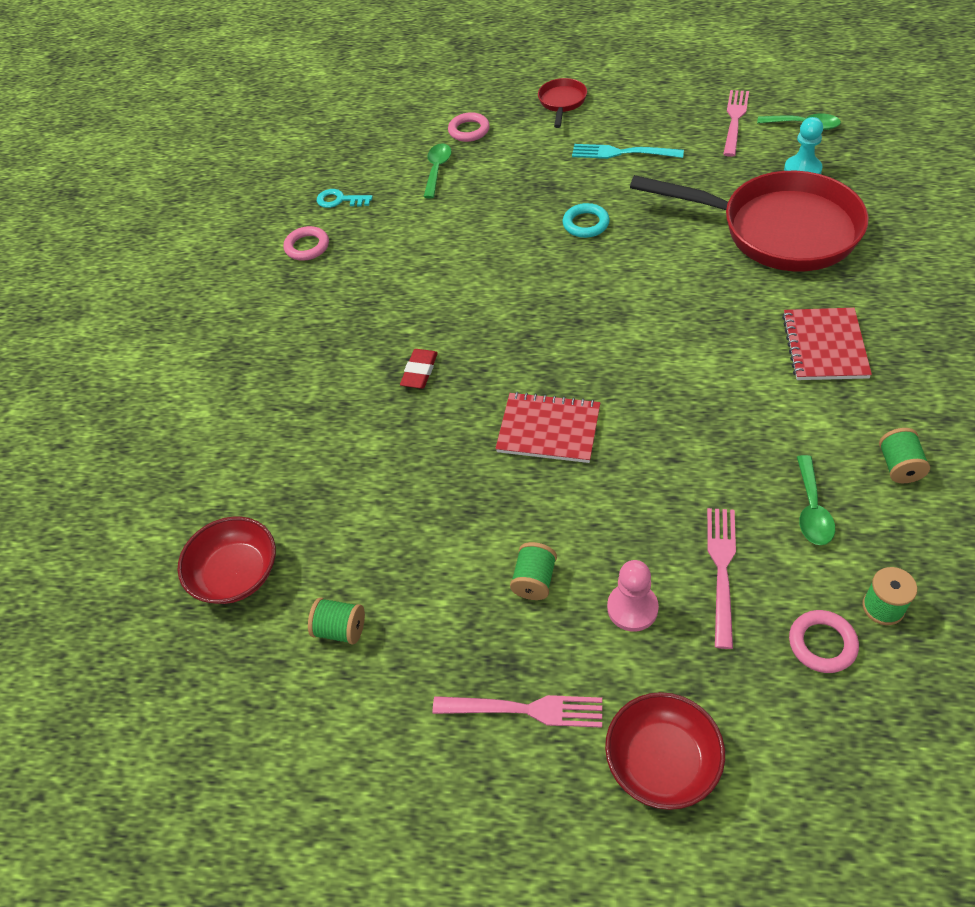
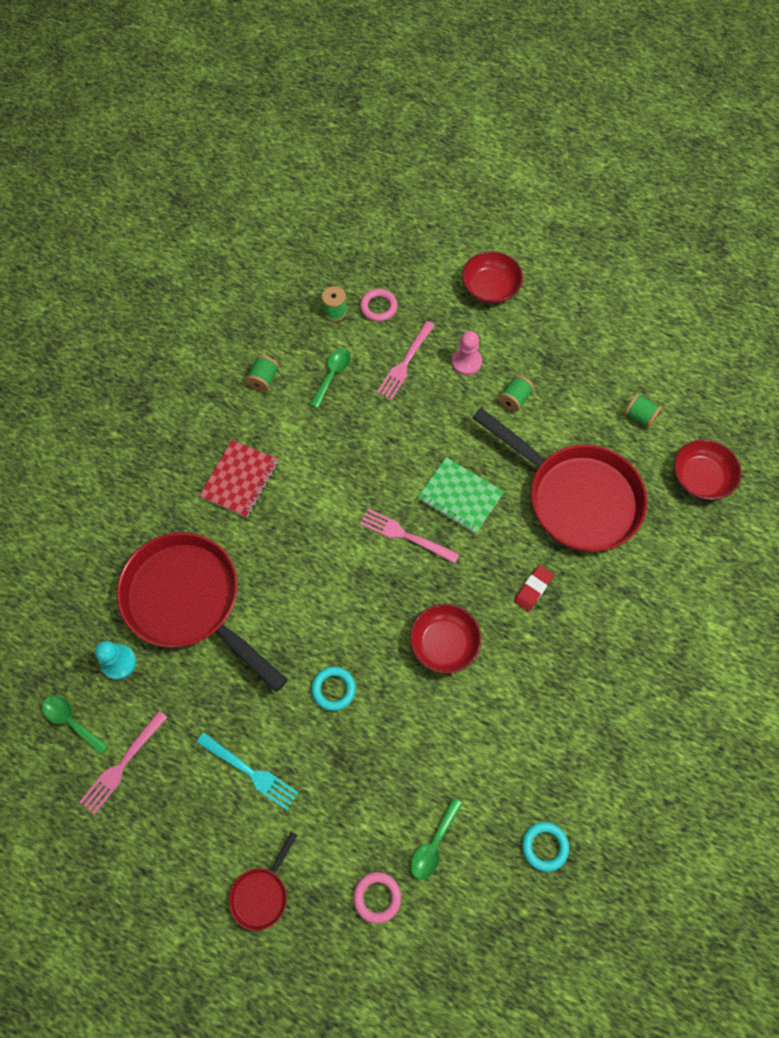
camera: 165 degrees left, 15 degrees up
(307, 247) = (592, 789): pink ring -> none
(340, 200) = (544, 846): turquoise key -> turquoise ring
(401, 484) = (575, 497): none -> red pan
(496, 293) = (444, 643): none -> red bowl
(525, 709) = (548, 335): pink fork -> pink fork (405, 535)
(548, 429) = (460, 496): red notebook -> green notebook

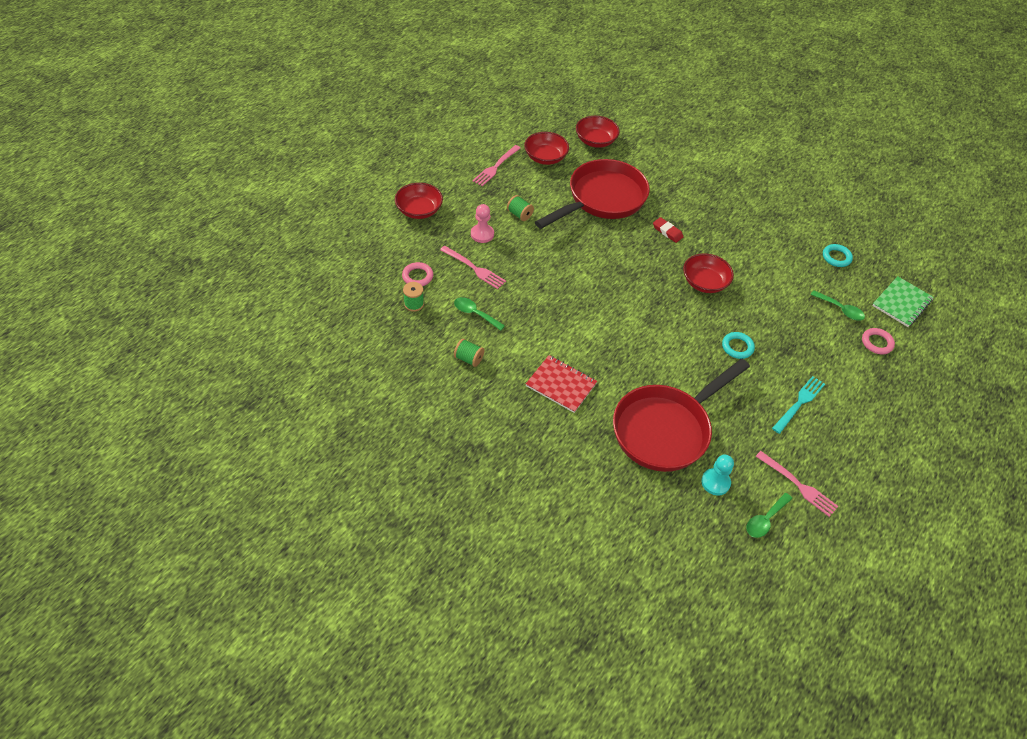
camera: 85 degrees left, 15 degrees down
(262, 893) = (882, 405): red pan -> none
(405, 535) = (621, 290): pink fork -> pink fork (495, 167)
(460, 496) = (594, 256): green notebook -> green notebook (901, 303)
(639, 416) = (545, 157): green spool -> red bowl

